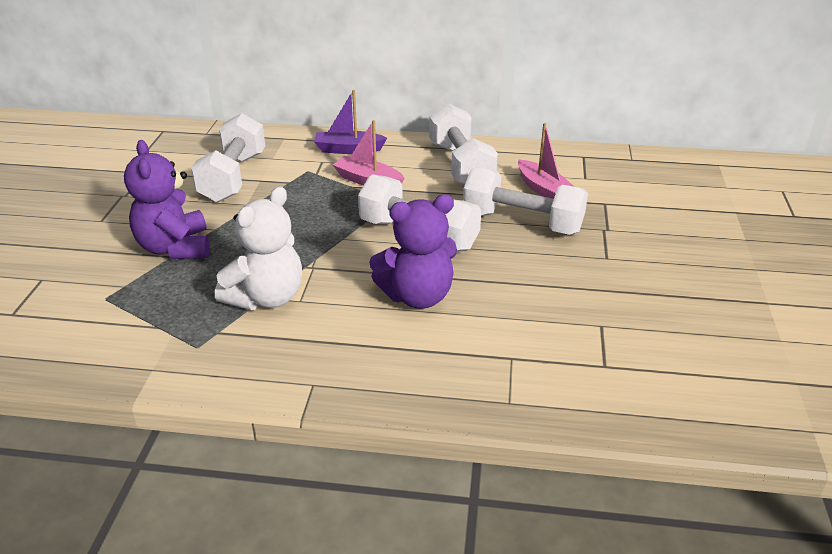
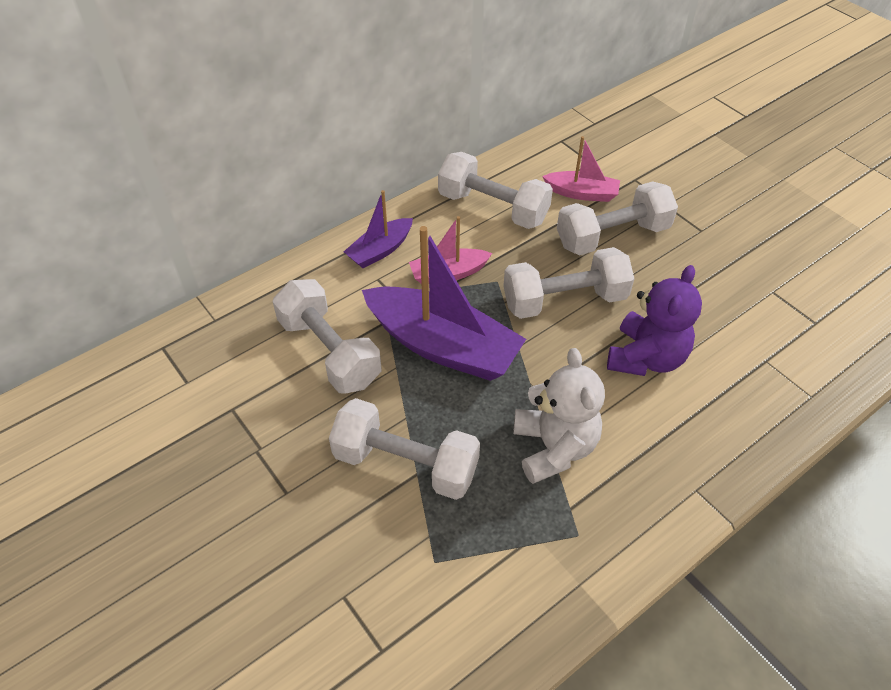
camera: 45 degrees left, 15 degrees up
(175, 248) = (406, 464): purple teddy bear -> white dumbbell
(297, 211) = (442, 346): none -> purple boat

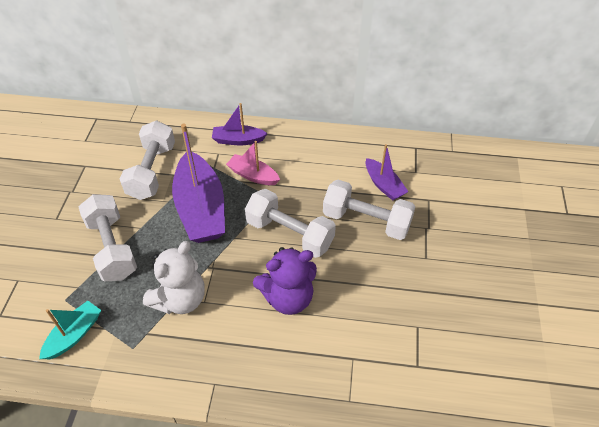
camera: 45 degrees right, 0 degrees up
(493, 208) = (323, 158): white dumbbell -> none
(500, 583) = (74, 335): none -> turquoise boat
(582, 193) = (383, 185): pink boat -> purple boat

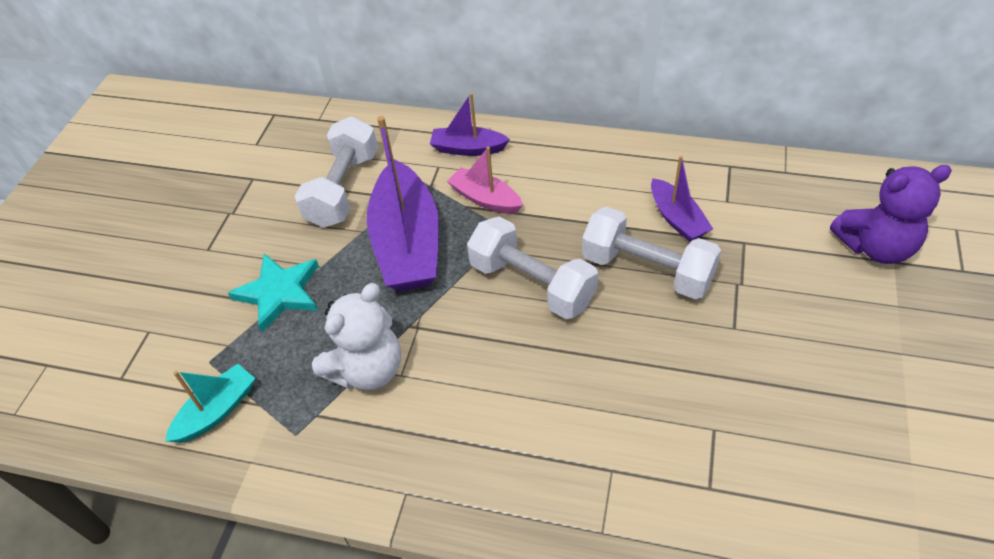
camera: 10 degrees right, 0 degrees up
(112, 248) = (279, 293): white dumbbell -> turquoise star
(288, 298) = (522, 376): purple teddy bear -> purple teddy bear (875, 247)

